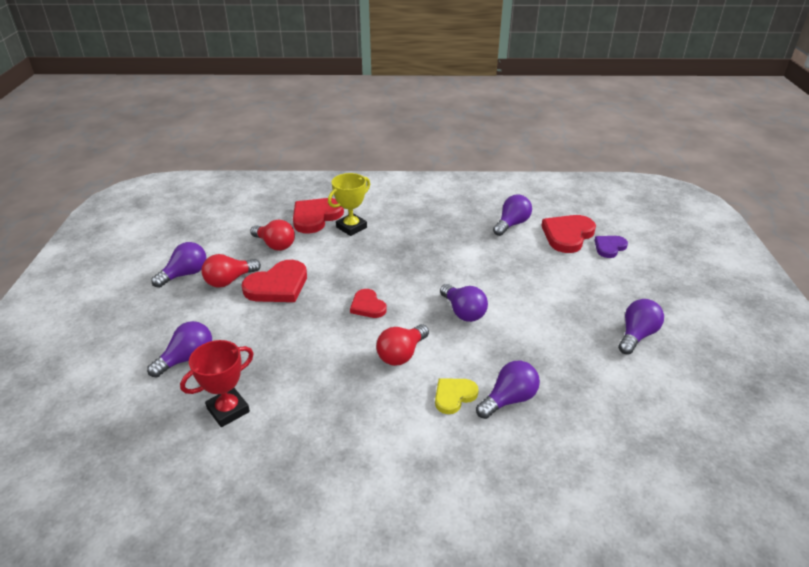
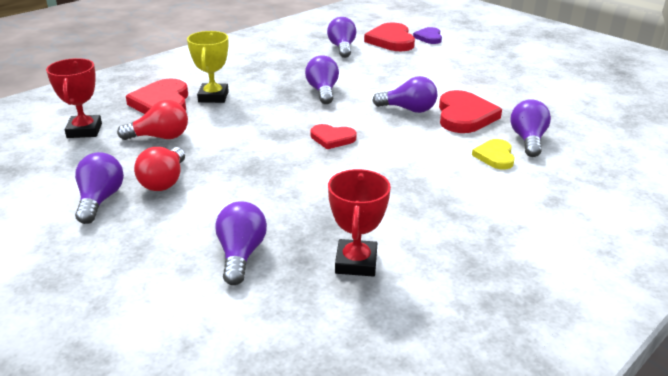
camera: 45 degrees left, 5 degrees down
(247, 218) = (84, 130): none -> red trophy
(278, 286) = (224, 162): red heart -> red heart (464, 116)
(401, 354) = (416, 153): red light bulb -> none
(636, 335) = (528, 74): purple light bulb -> purple light bulb (323, 91)

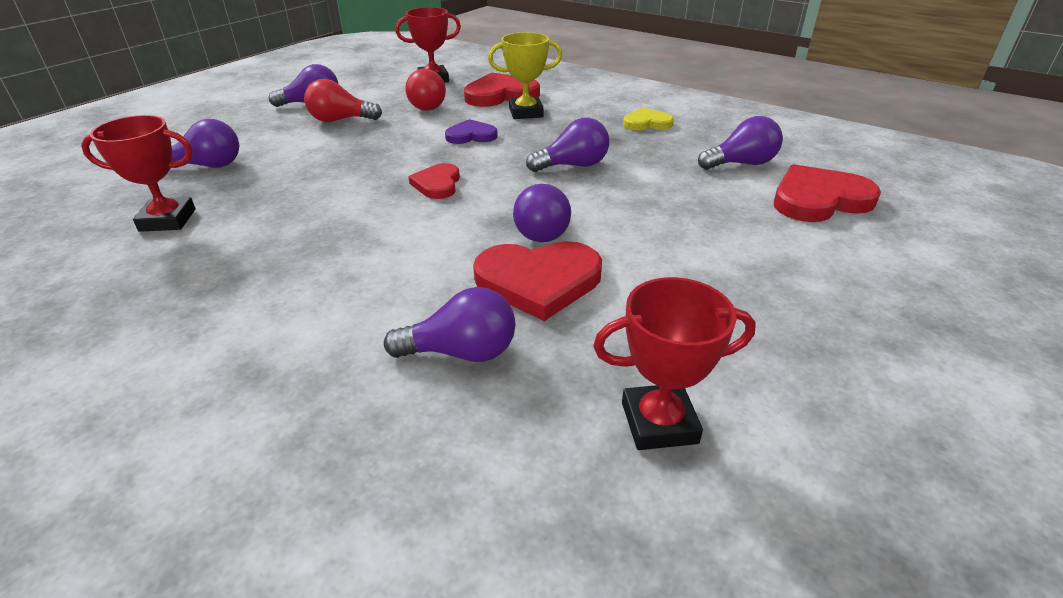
camera: 80 degrees right, 5 degrees up
(429, 37) = (879, 235): purple heart -> purple heart (471, 136)
(495, 156) = (398, 313): yellow heart -> yellow heart (647, 123)
(567, 103) = (659, 423): none -> red trophy

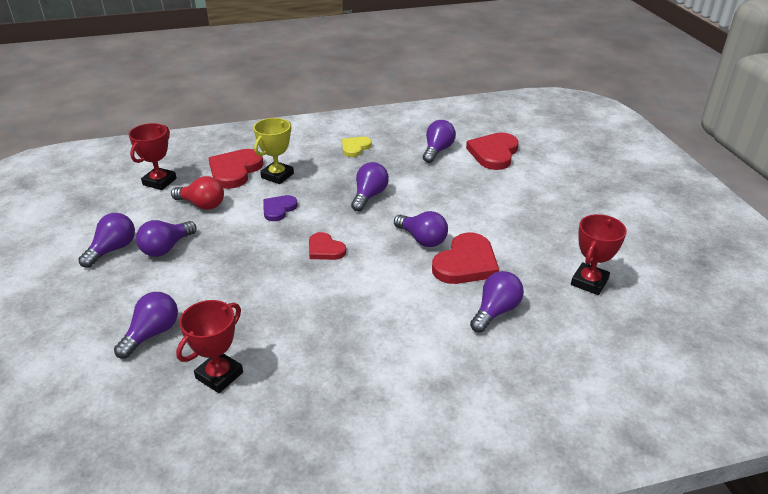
camera: 50 degrees left, 0 degrees up
(340, 120) = (166, 248): red light bulb -> purple light bulb

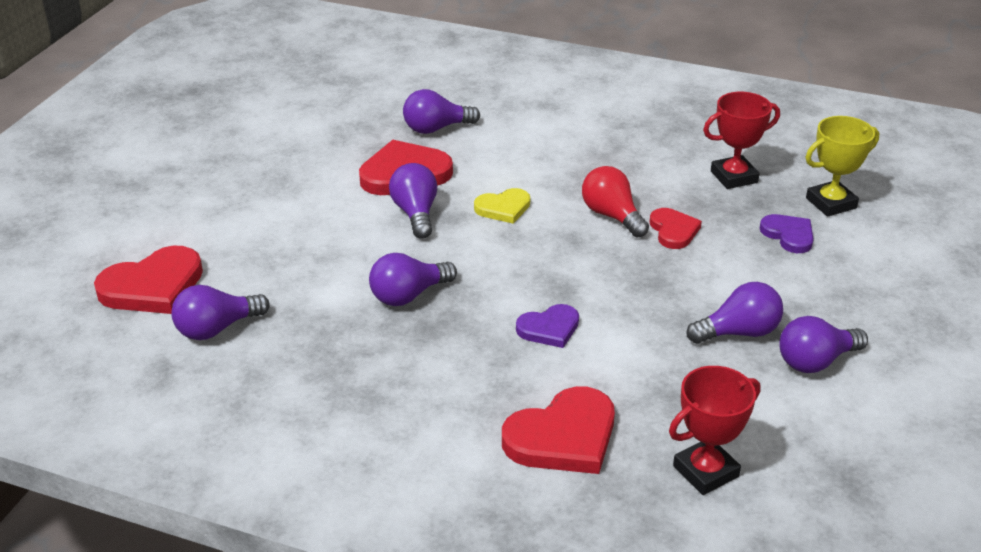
camera: 145 degrees left, 0 degrees up
(152, 333) = (788, 235): purple light bulb -> purple heart
(202, 205) = (655, 386): red light bulb -> red light bulb (612, 216)
(277, 176) = (503, 392): yellow trophy -> yellow trophy (831, 203)
(325, 249) = (537, 248): red heart -> red heart (673, 231)
(355, 148) = (326, 395): yellow heart -> yellow heart (503, 208)
(589, 282) = (318, 115): red trophy -> none

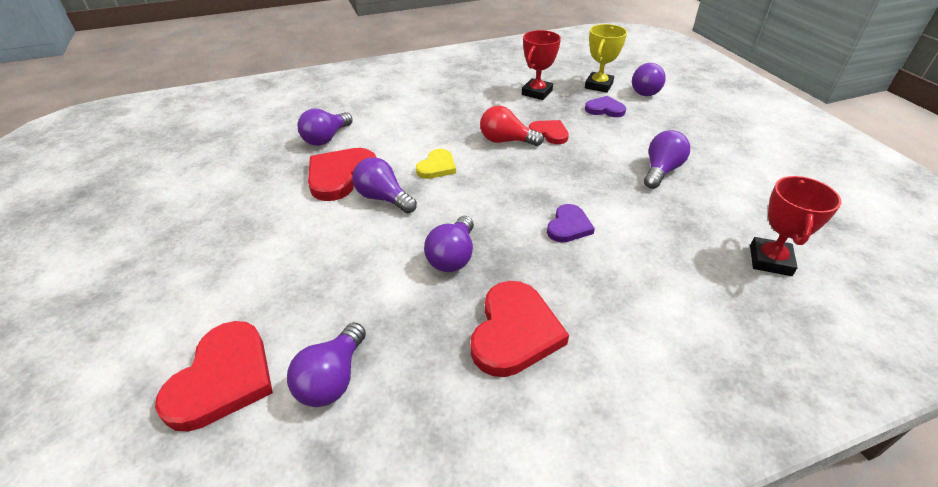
camera: 40 degrees left, 5 degrees up
(563, 437) = (678, 292): red heart -> red heart (514, 332)
(815, 361) = (714, 166): purple light bulb -> purple light bulb (646, 91)

